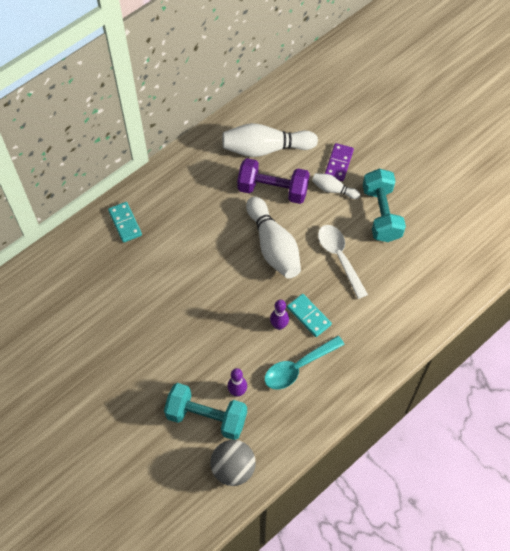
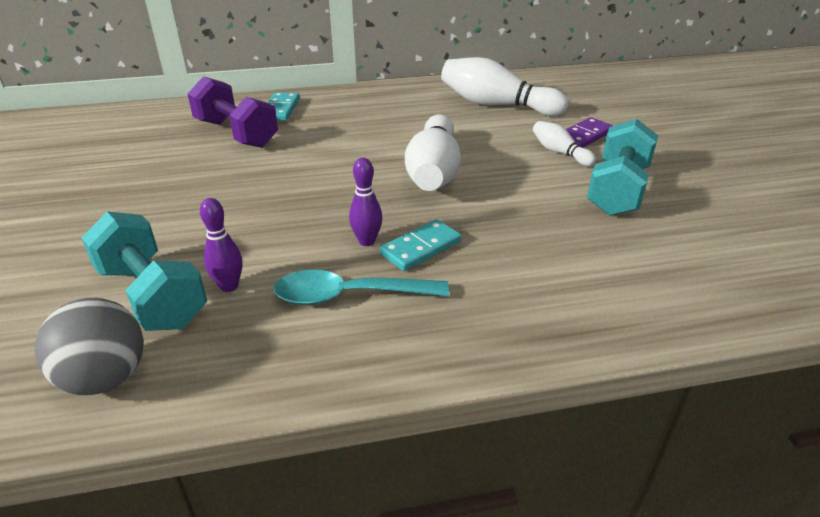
camera: 30 degrees right, 25 degrees down
(273, 190) = (477, 132): purple dumbbell -> purple dumbbell (236, 133)
(309, 316) = (420, 248): turquoise domino -> turquoise domino turned 60 degrees clockwise
(339, 257) = (520, 208): white spoon -> none

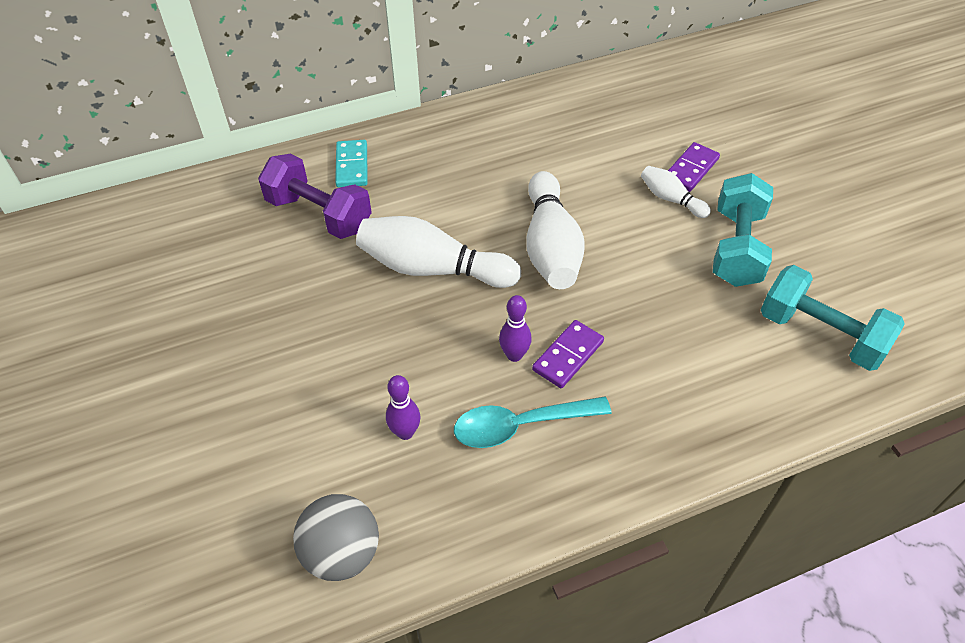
camera: 10 degrees left, 15 degrees up
(152, 296) = (338, 456): turquoise dumbbell -> turquoise dumbbell (820, 334)
(420, 248) = (568, 356): turquoise domino -> purple domino
(496, 105) = (589, 128): white bowling pin -> white bowling pin (433, 269)

